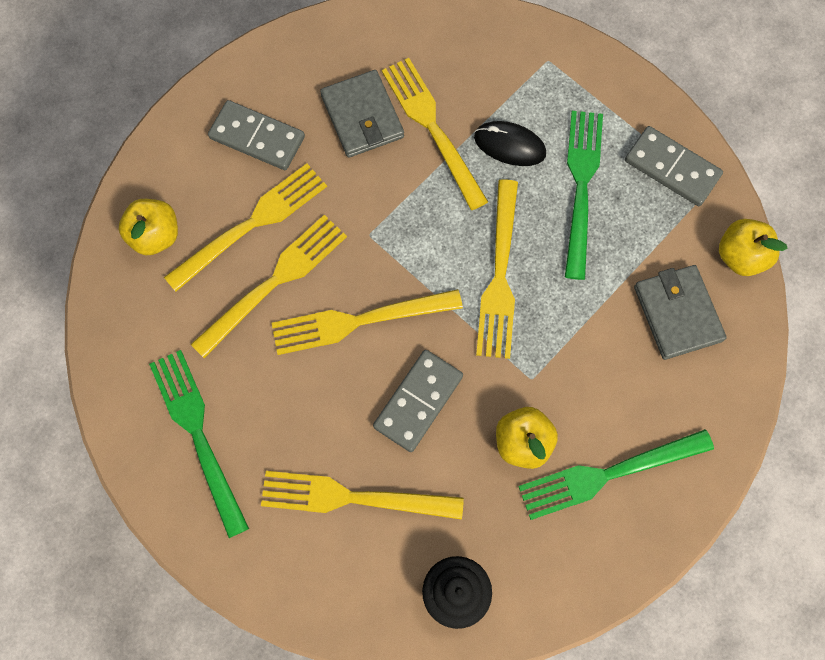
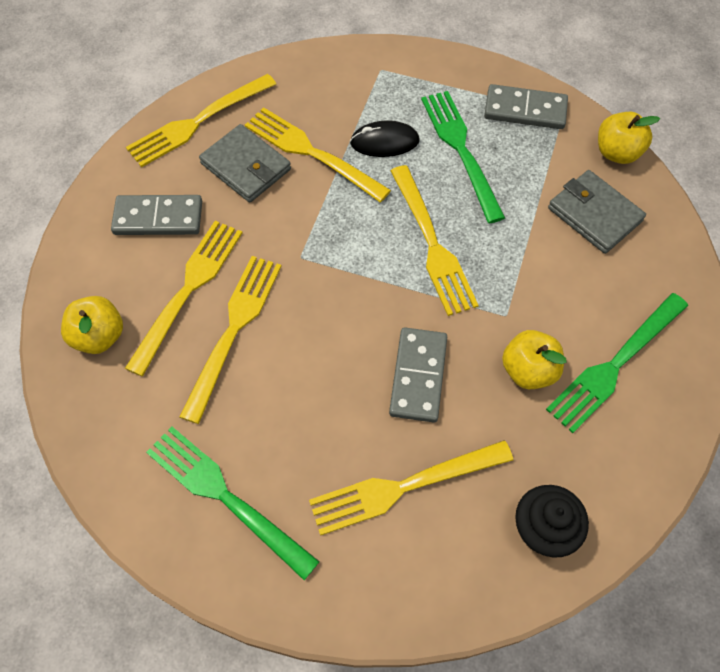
camera: 25 degrees left, 10 degrees down
(359, 321) = (329, 331): yellow fork -> yellow fork (198, 122)

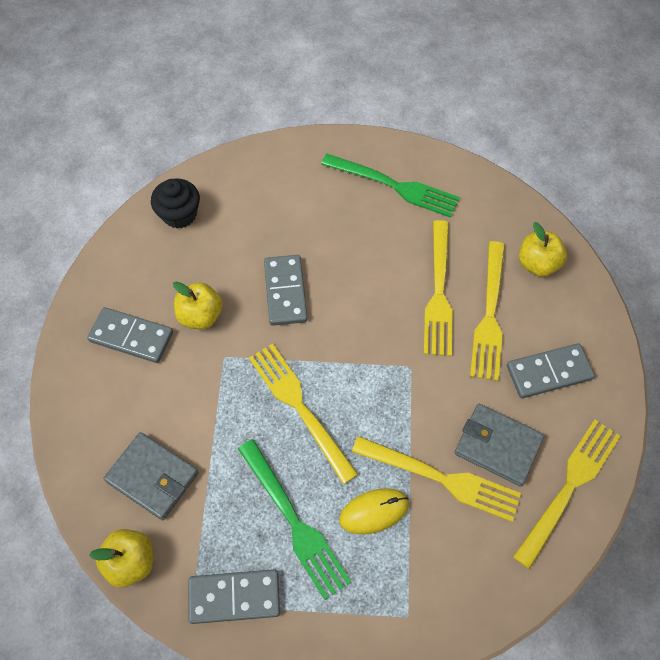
camera: 165 degrees right, 0 degrees up
(384, 142) = (374, 511): black mouse -> yellow mouse
(404, 487) = (278, 218): yellow fork -> none
(615, 364) = (131, 337): green fork -> grey domino

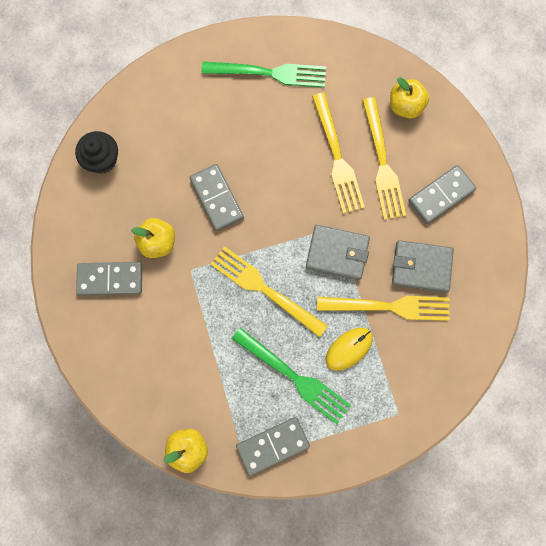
camera: 20 degrees left, 15 degrees up
(152, 477) = (176, 382): grey wallet -> grey wallet (337, 253)
(569, 487) = (481, 280): yellow fork -> none

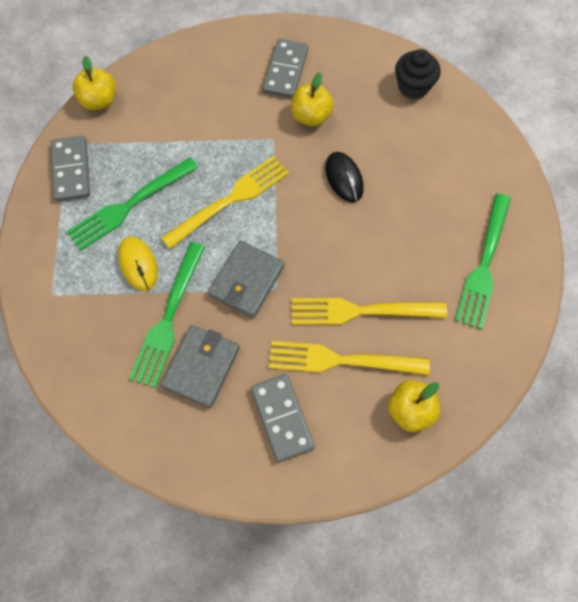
camera: 105 degrees right, 10 degrees down
(217, 198) = (344, 178): grey domino -> black mouse
(388, 306) = (168, 318): yellow fork -> green fork

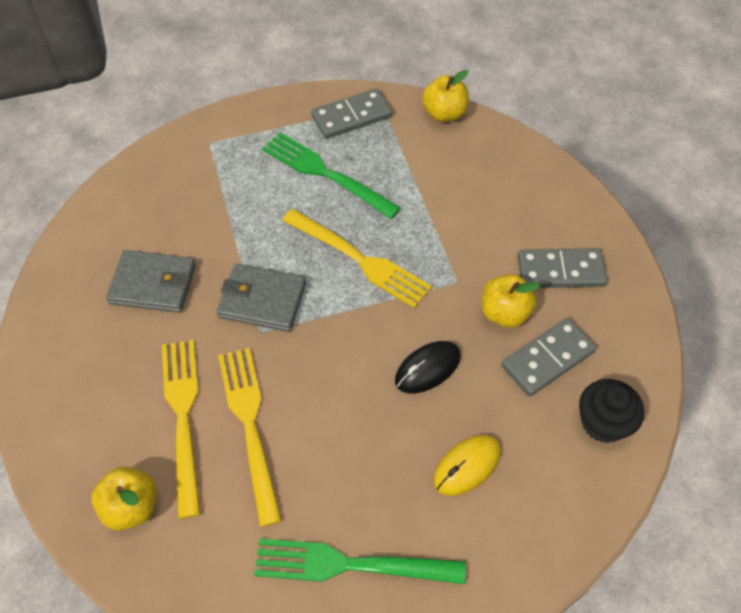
camera: 75 degrees right, 10 degrees down
(138, 264) = (258, 200): yellow mouse -> yellow mouse (467, 466)
(168, 318) = (203, 241): green fork -> none
(282, 418) = (106, 372): grey domino -> grey domino (548, 359)

